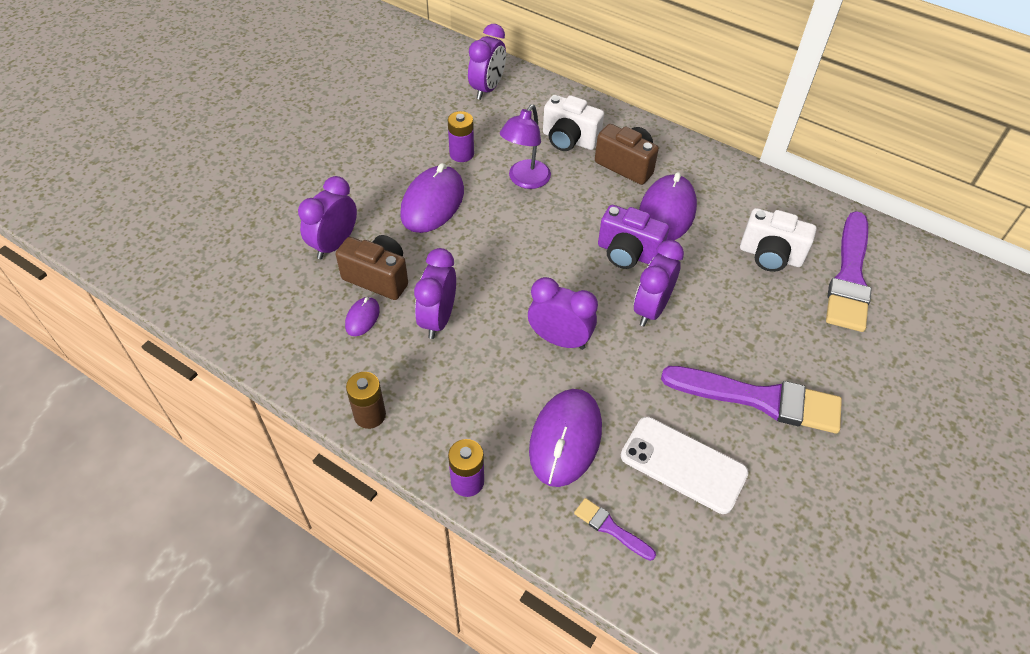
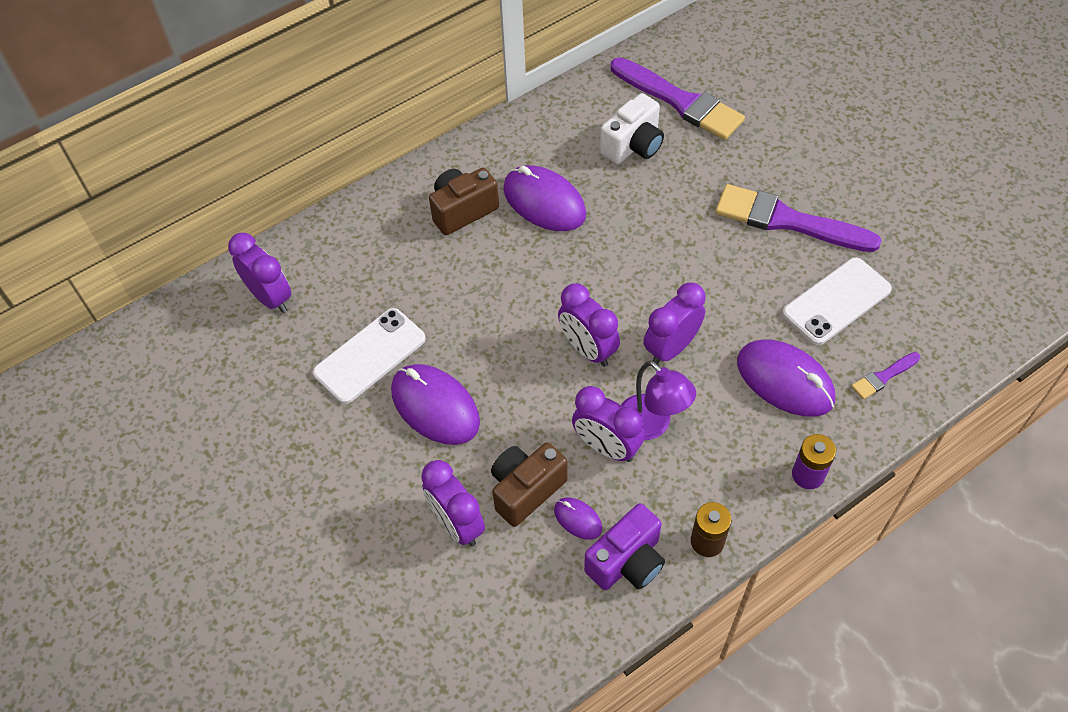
camera: 65 degrees left, 5 degrees up
(461, 154) = (370, 356): purple battery -> white phone
(525, 180) = (442, 308): purple lamp -> purple lamp (652, 425)
(569, 140) = (399, 247): white camera -> none
(627, 253) = (584, 254): purple camera -> purple camera (627, 561)
(651, 309) = (661, 261): purple clock -> purple clock (588, 349)
(760, 399) = (787, 221): purple brush -> purple brush turned 105 degrees counterclockwise

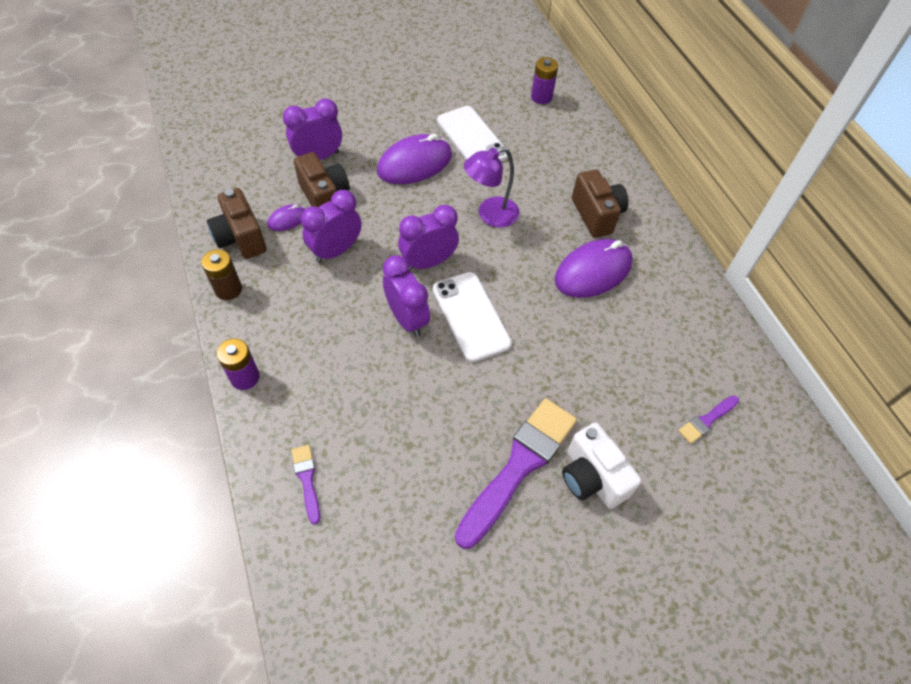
camera: 100 degrees right, 0 degrees up
(270, 297) = (541, 97): purple clock -> purple battery
(627, 561) = (241, 238): purple camera -> brown camera
(633, 146) = (649, 359): white camera -> white camera (592, 477)
(652, 425) = (341, 284): purple lamp -> purple lamp (490, 215)
(680, 101) = (707, 420): purple brush -> purple brush, size x0.45
(785, 380) = (339, 394): purple mouse -> none
(836, 301) = (406, 473): white phone -> white phone (471, 316)

